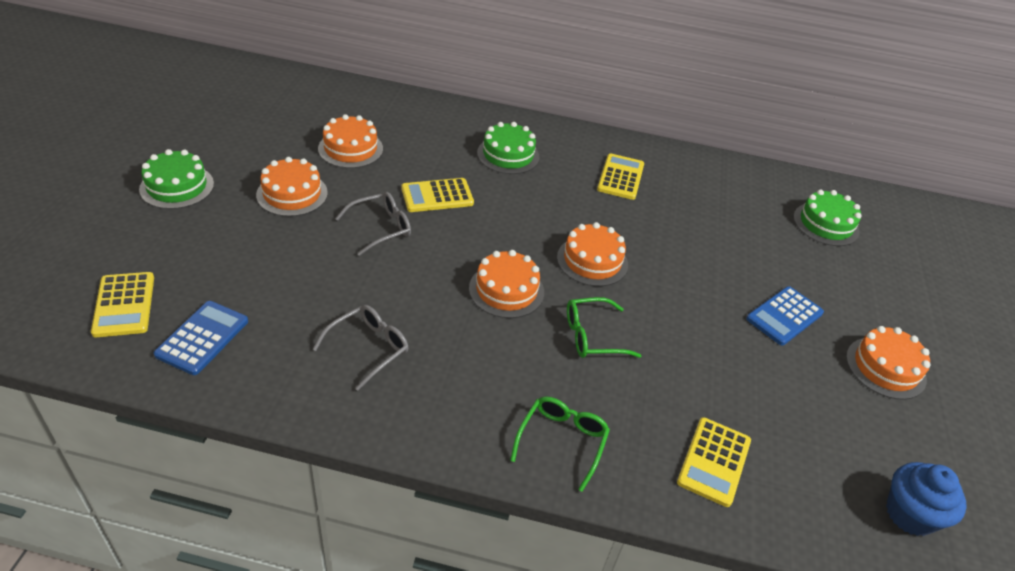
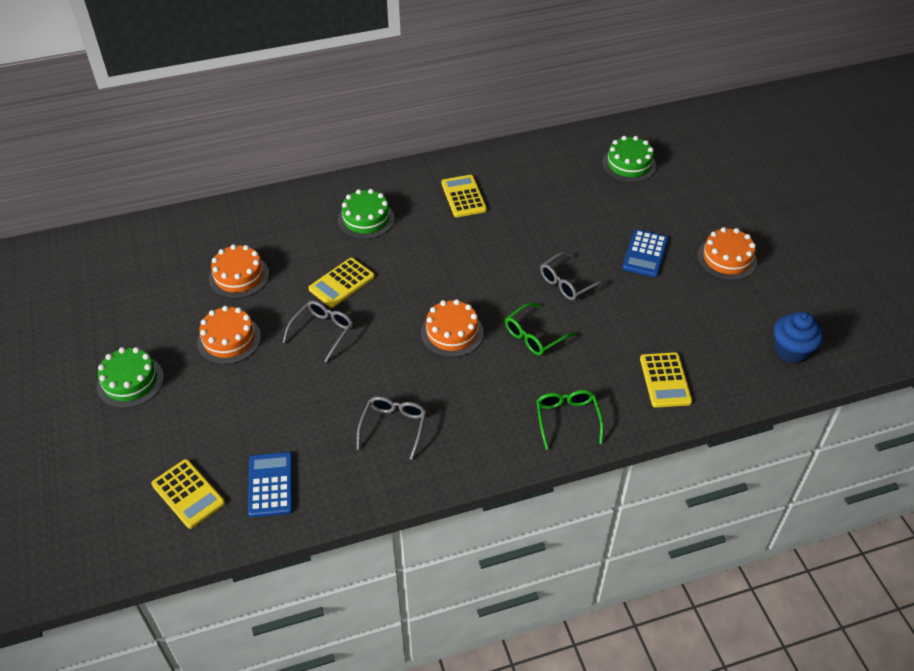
camera: 25 degrees left, 5 degrees up
(592, 261) = (493, 278): orange cake -> none
(671, 303) = (568, 282): none -> grey glasses

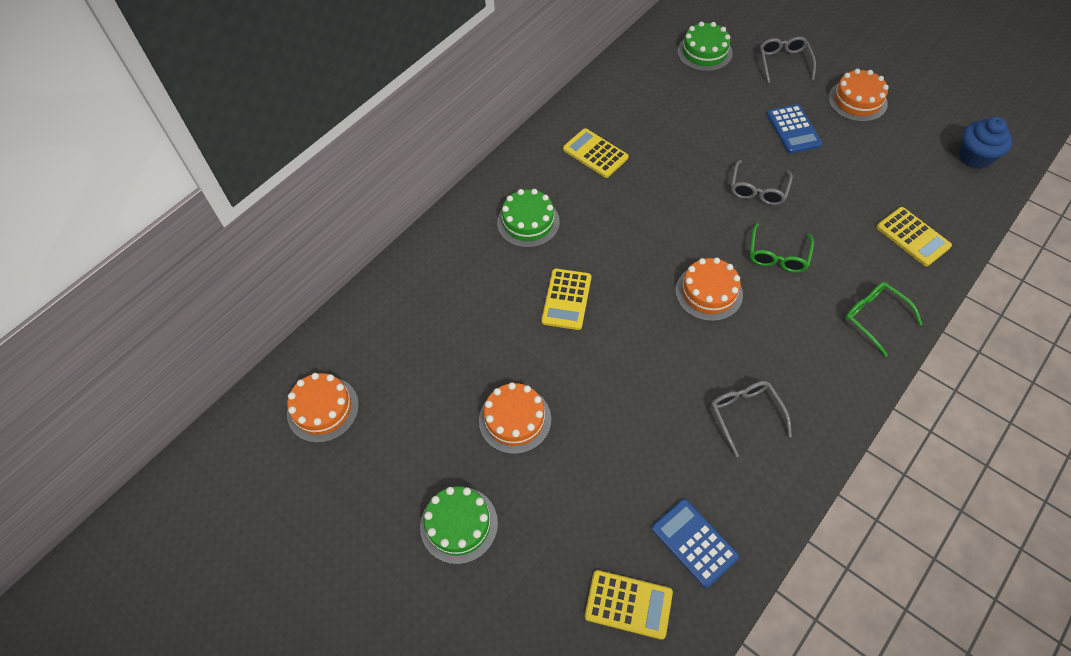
camera: 30 degrees left, 10 degrees up
(239, 276) = (461, 348): orange cake -> orange cake (323, 409)
(322, 332) = (595, 359): grey glasses -> grey glasses (784, 62)

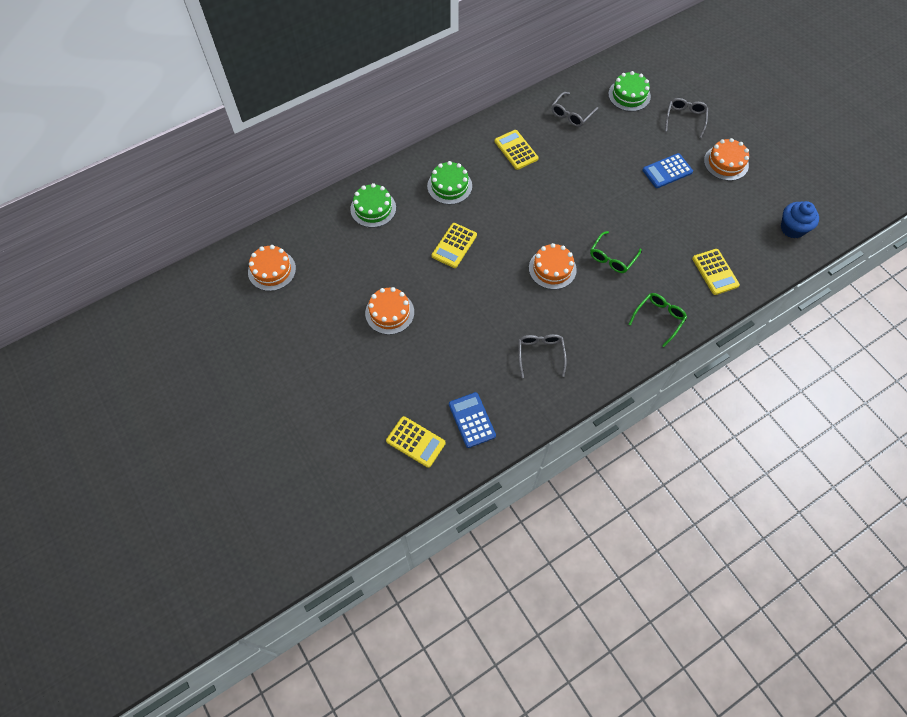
camera: 15 degrees right, 5 degrees up
(459, 524) = (330, 364): green cake -> green cake (373, 208)
(758, 190) = (620, 208): grey glasses -> grey glasses (571, 114)
(793, 129) = (667, 171): blue calculator -> blue calculator turned 60 degrees clockwise
(874, 318) = (659, 318): green glasses -> green glasses turned 60 degrees clockwise

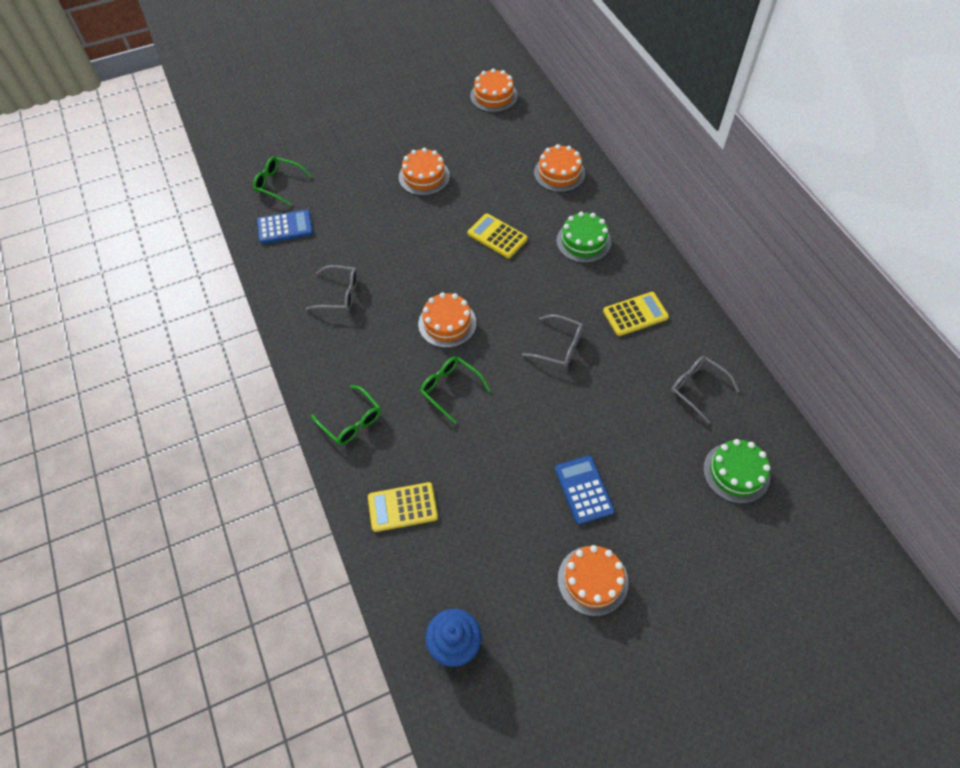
camera: 100 degrees right, 5 degrees down
(373, 208) = (559, 173): green cake -> orange cake
(416, 442) = (278, 184): yellow calculator -> green glasses
(685, 119) = (686, 543): grey glasses -> grey glasses (559, 346)

